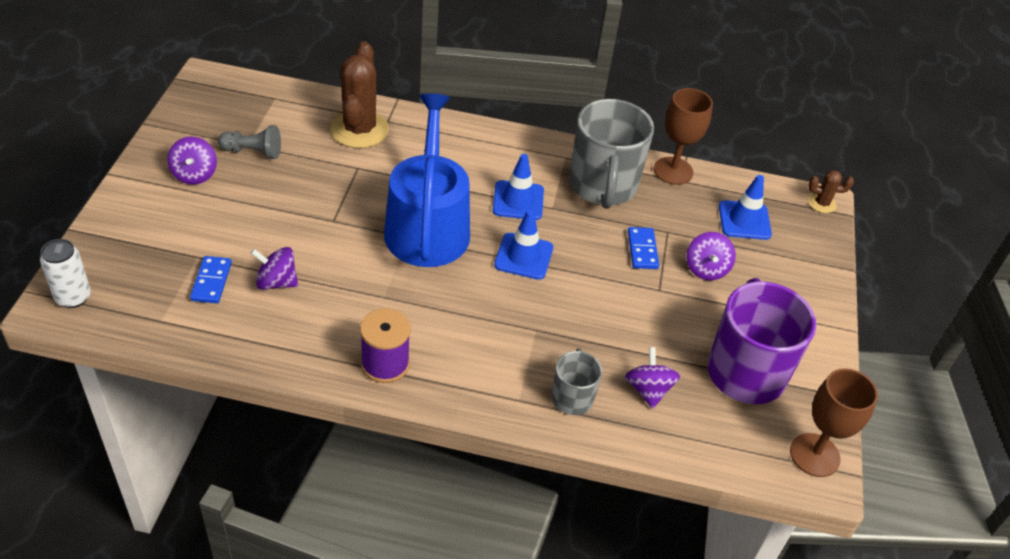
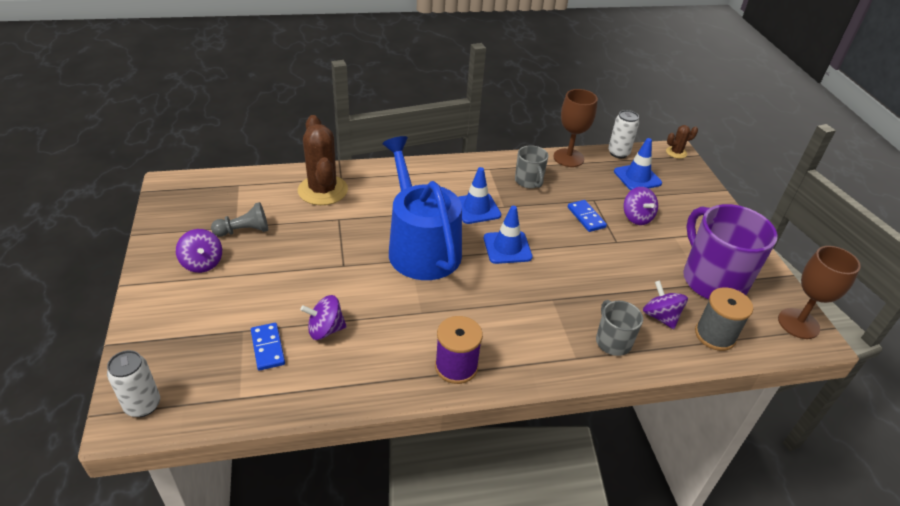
camera: 20 degrees left, 5 degrees down
(603, 186) = (529, 181): grey mug -> grey mug, size x0.51
(698, 432) = (715, 335): none -> grey spool
(743, 183) = (618, 153): none -> white can

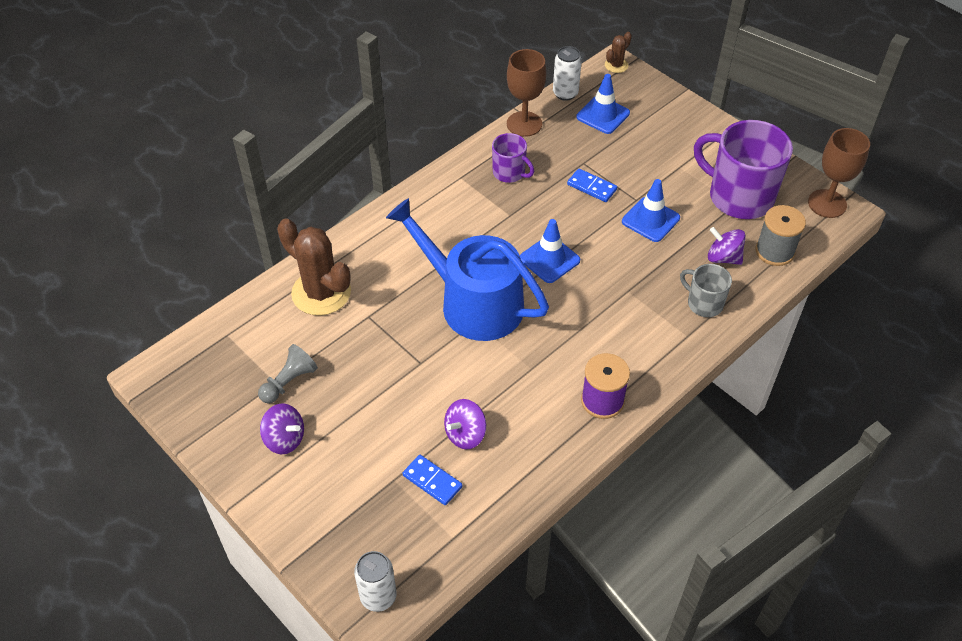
camera: 30 degrees left, 10 degrees up
(476, 208) = (487, 231): blue traffic cone -> blue traffic cone (650, 220)
(529, 181) = (509, 173): grey mug -> purple mug
(637, 217) = (634, 163): purple spinning top -> none

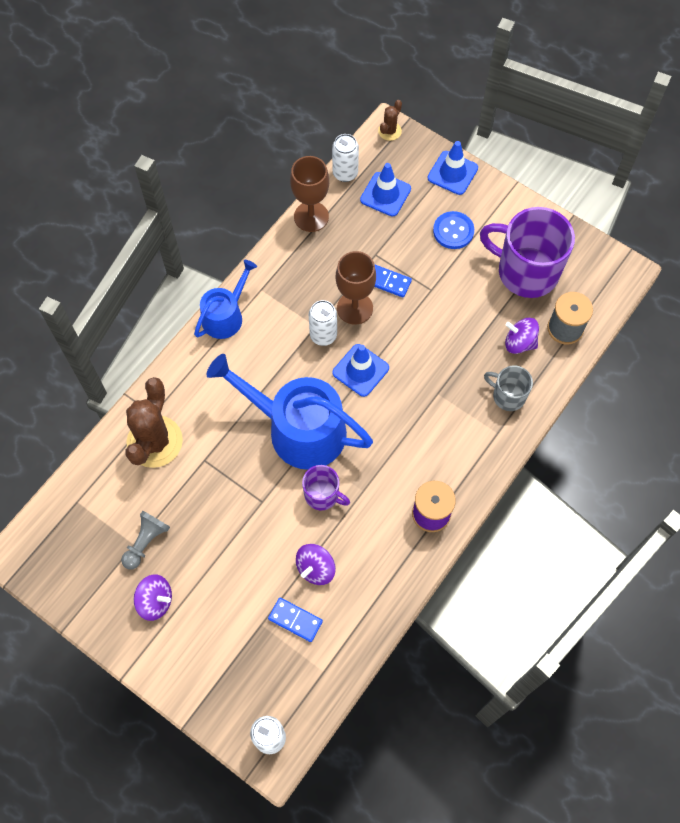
camera: 10 degrees left, 15 degrees up
(321, 293) = (154, 441): brown cactus -> brown cactus turned 75 degrees clockwise
(420, 194) = (225, 316): none -> blue watering can
(509, 173) = (307, 277): purple mug -> purple mug (322, 495)
(516, 224) = (323, 335): none -> white can
(650, 220) = (447, 311): blue traffic cone -> blue traffic cone (452, 173)
(667, 153) = (453, 231): none -> blue button
(827, 204) = (607, 267): brown goblet -> brown goblet (355, 308)

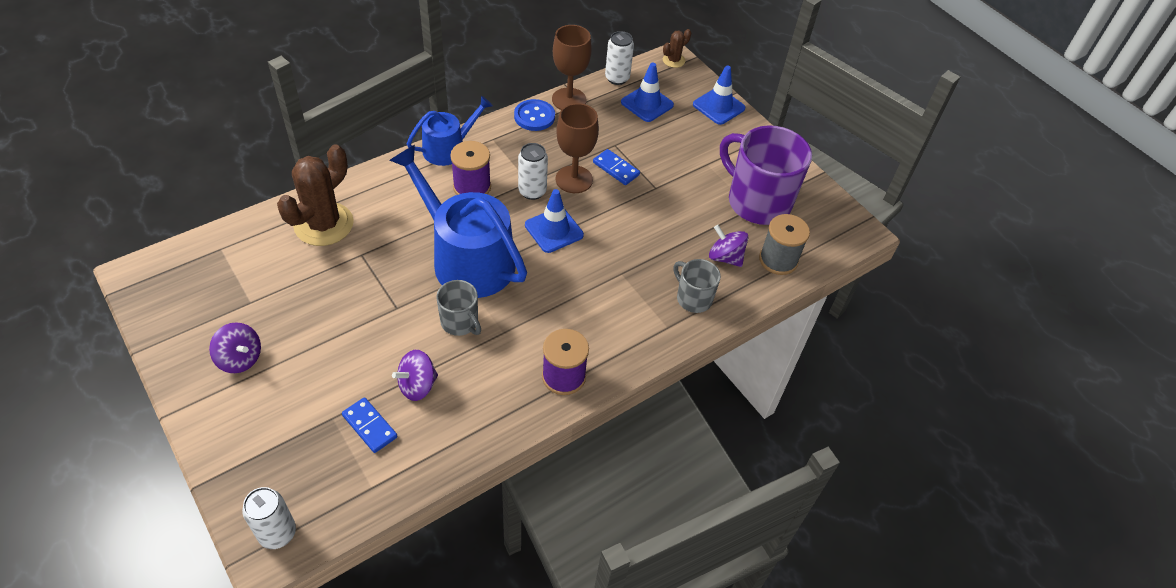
camera: 15 degrees right, 15 degrees down
(146, 542) = (263, 304): grey pawn -> none
(267, 351) = (472, 187): none -> purple spool
(322, 495) = (460, 322): purple mug -> grey mug
(453, 231) = (699, 149): blue button -> blue button (534, 116)

